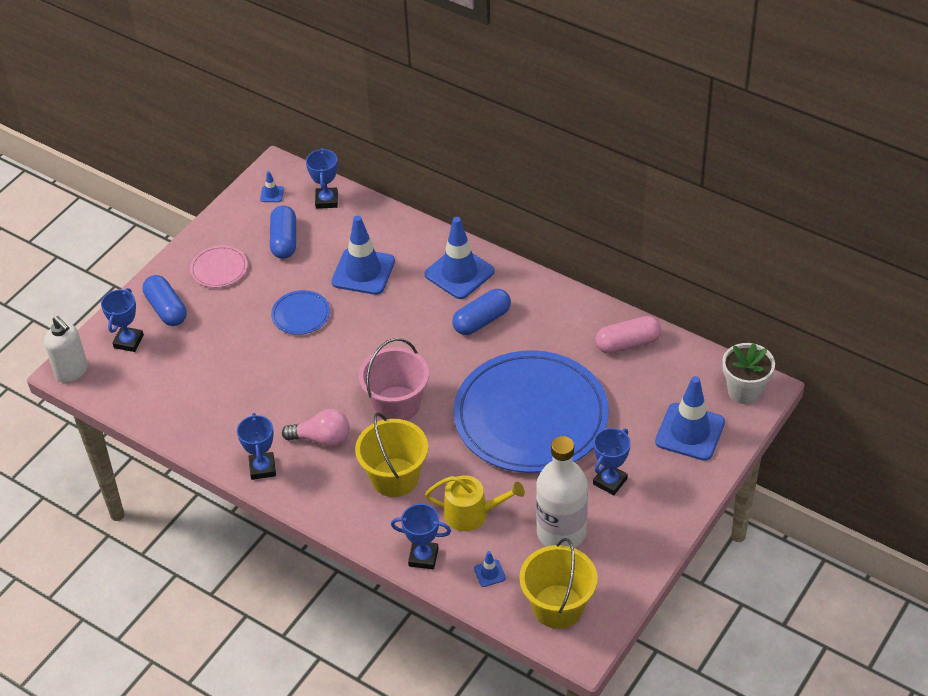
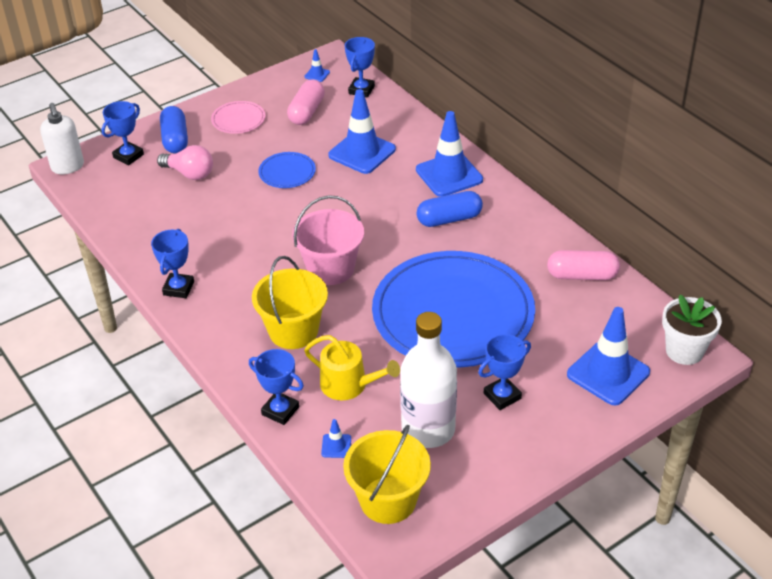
camera: 20 degrees right, 5 degrees down
(284, 241) = (307, 112): blue capsule -> pink capsule
(322, 439) = (246, 279): pink light bulb -> pink light bulb (189, 173)

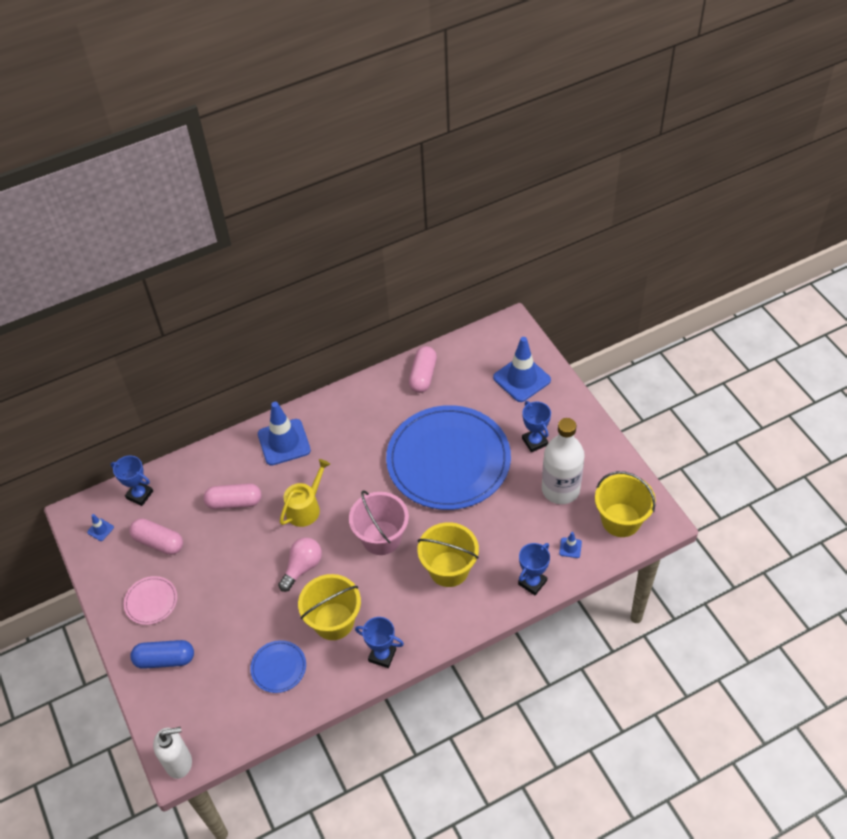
camera: 80 degrees left, 10 degrees up
(128, 156) = (179, 703): blue trophy -> none
(189, 173) = (223, 646): pink light bulb -> pink light bulb (302, 567)
(220, 246) = (333, 621): none -> yellow bucket
(287, 172) = (245, 563): blue plate -> blue plate (278, 667)
(349, 385) = (512, 535): yellow watering can -> yellow watering can (305, 508)
(362, 152) = (234, 502): blue traffic cone -> pink capsule
(449, 219) = (340, 449): blue capsule -> none
(684, 351) = (507, 334): white flower pot -> none

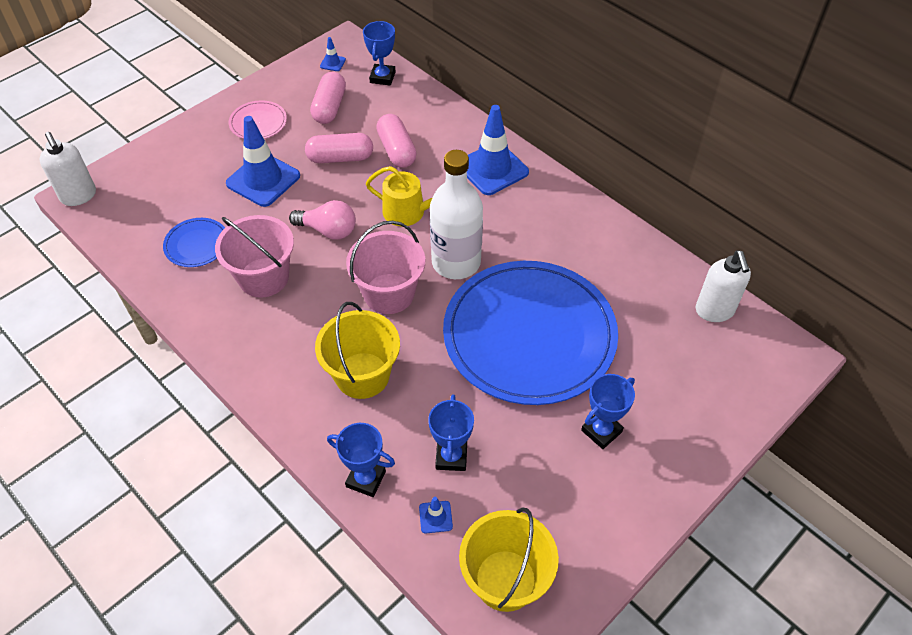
camera: 70 degrees right, 0 degrees up
(165, 659) = (193, 152): blue capsule -> none
(333, 621) = (264, 277): yellow bucket -> pink bucket
(382, 655) = (226, 335): blue trophy -> blue trophy (451, 457)
(423, 376) = (653, 275): pink capsule -> pink capsule (340, 158)
(464, 353) = (714, 311): none -> white soap dispenser
(521, 379) = (705, 390): blue traffic cone -> blue traffic cone (263, 180)
(560, 489) = (531, 483): white bottle -> white bottle (456, 262)

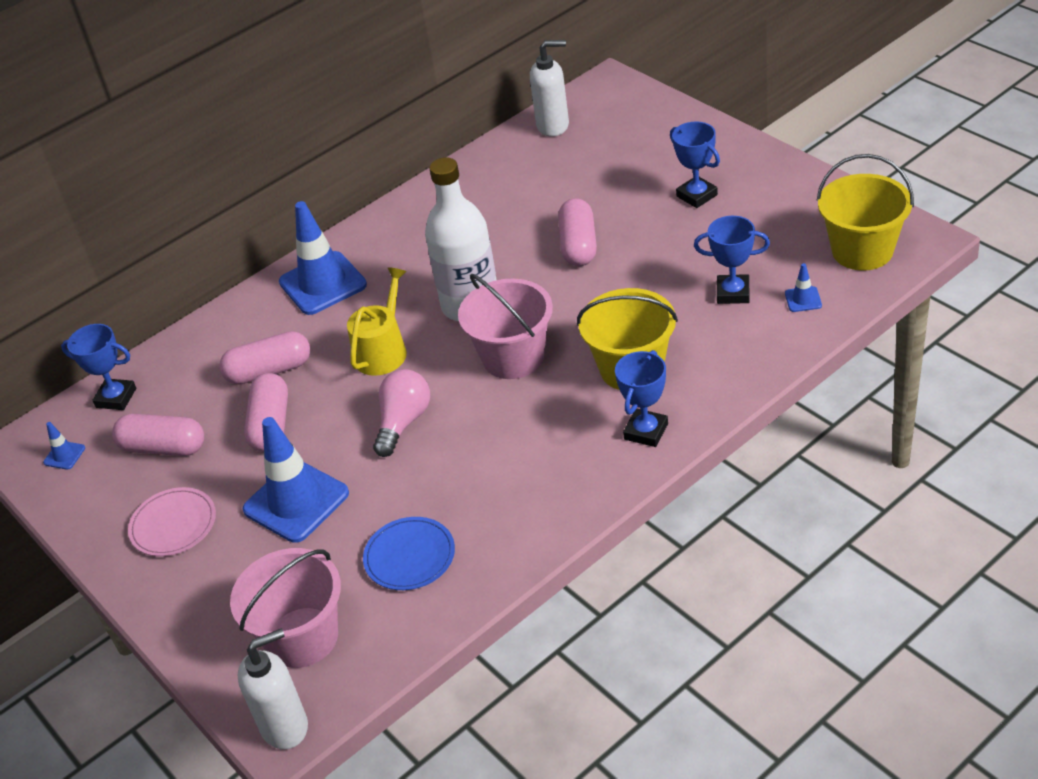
camera: 80 degrees left, 10 degrees down
(264, 277) = (477, 475): pink bucket -> pink bucket (302, 637)
(366, 479) = (765, 353): blue trophy -> blue trophy (646, 431)
(529, 335) = (579, 245): blue plate -> pink capsule

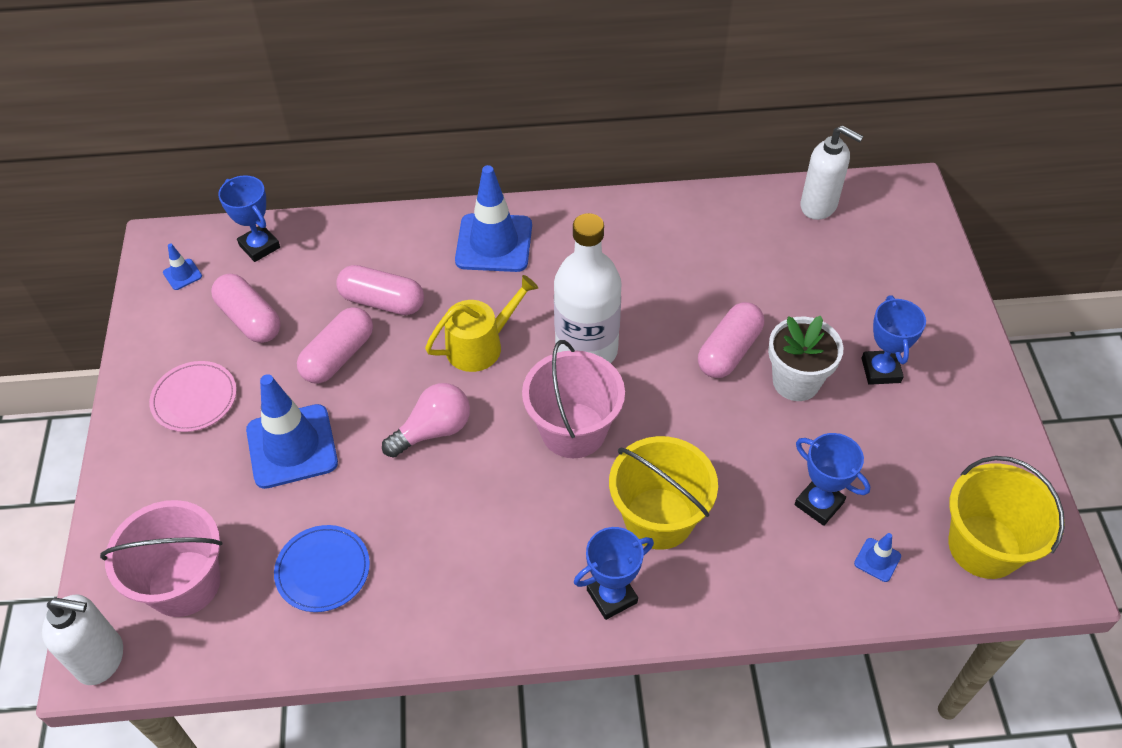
camera: 30 degrees right, 10 degrees up
(645, 235) = (796, 382): none -> white flower pot

